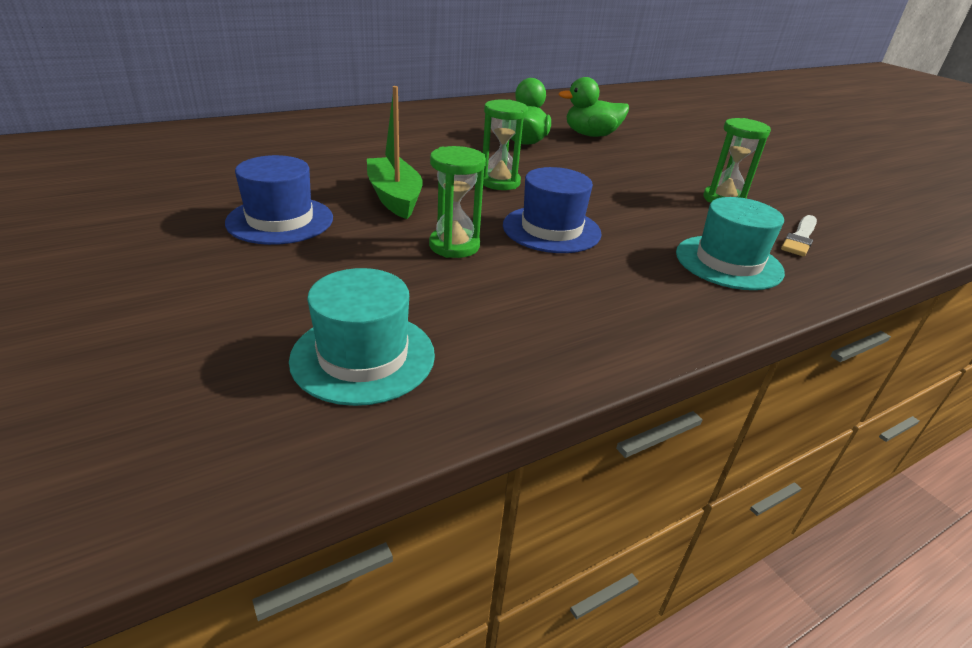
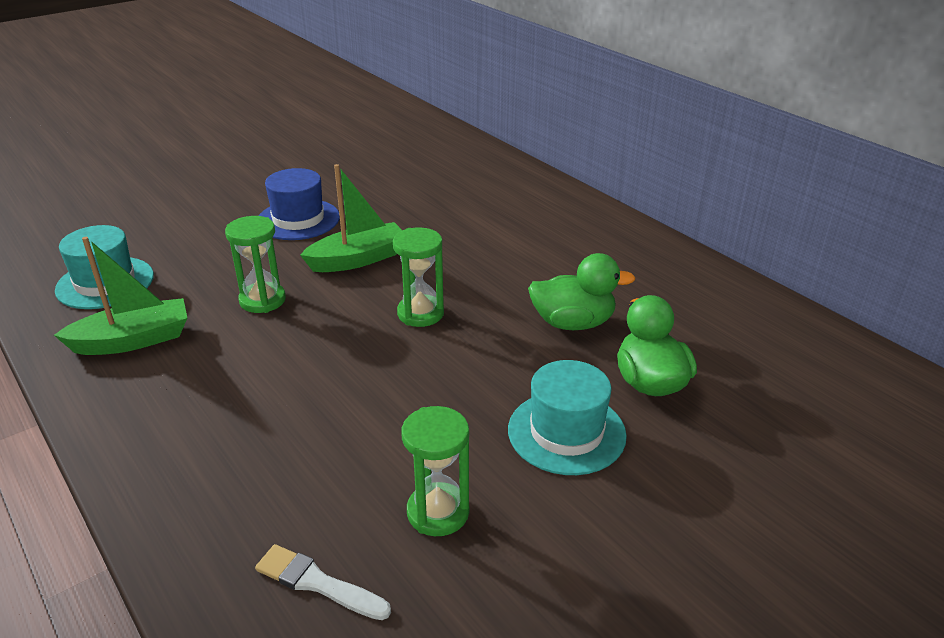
camera: 85 degrees right, 0 degrees up
(516, 324) = (133, 340): none -> green boat
(551, 229) = (305, 353): blue hat -> none
(728, 262) = (239, 487): turquoise hat -> turquoise hat (566, 432)

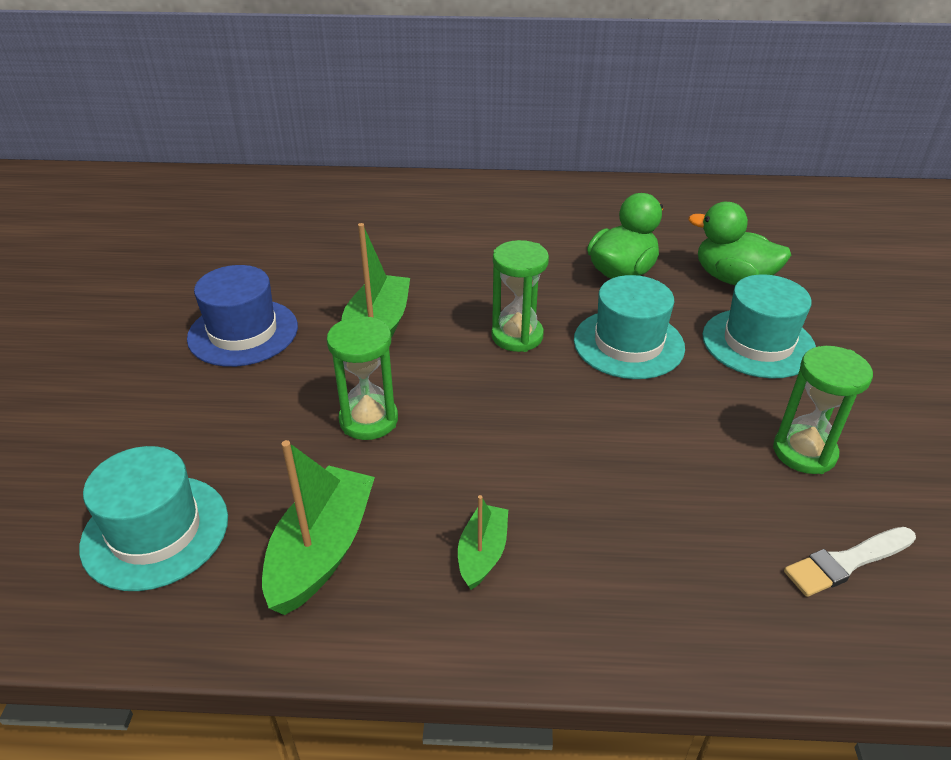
camera: 50 degrees left, 5 degrees up
(178, 399) = (482, 553): none -> green boat
(475, 366) = (628, 344): none -> turquoise hat

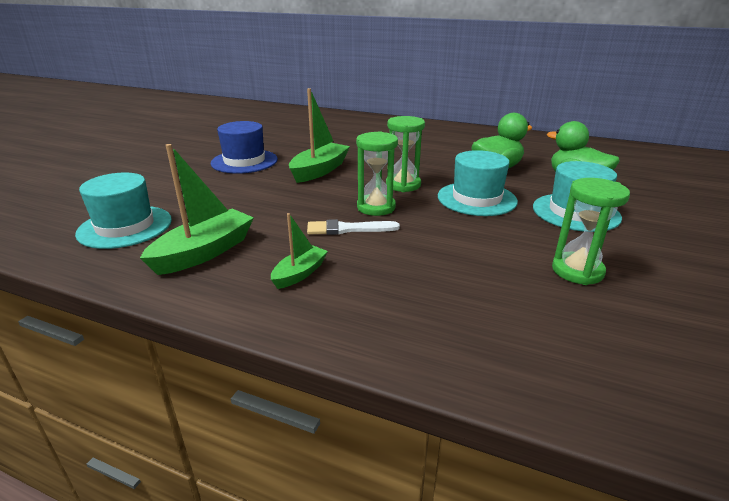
camera: 20 degrees right, 10 degrees down
(368, 420) = (282, 204): green hourglass -> green hourglass (376, 207)
(846, 562) = (575, 337): white brush -> white brush (348, 229)

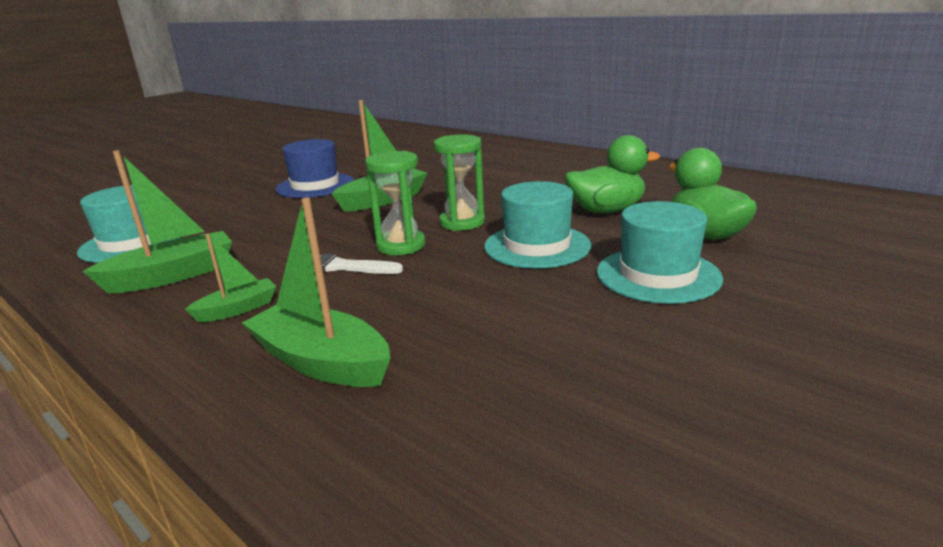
camera: 20 degrees right, 5 degrees down
(416, 305) = (322, 362): none -> green boat
(577, 271) = (573, 350): green hourglass -> none

